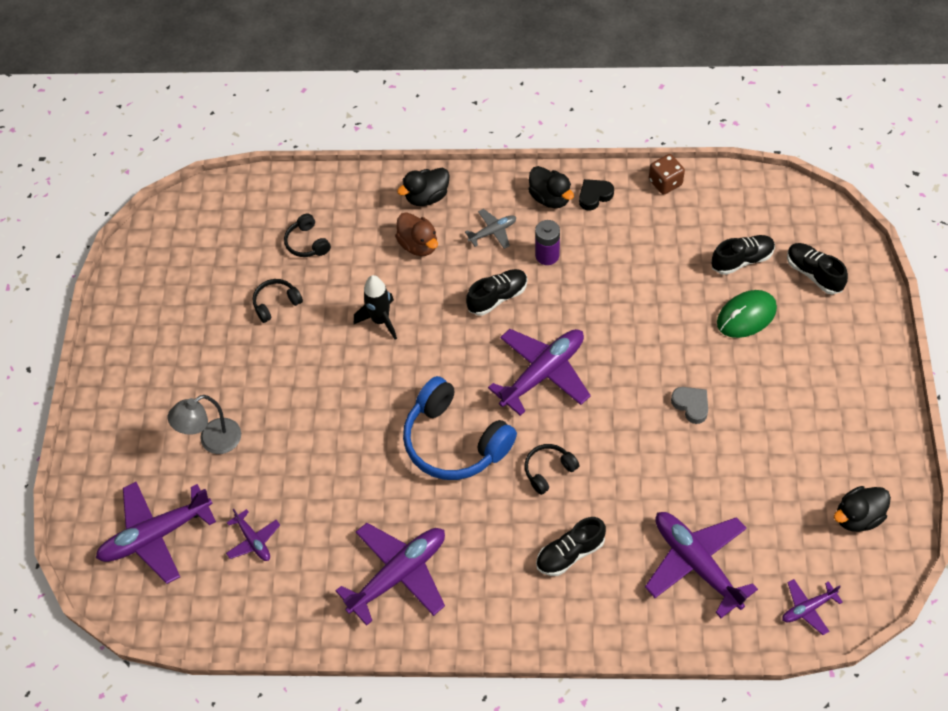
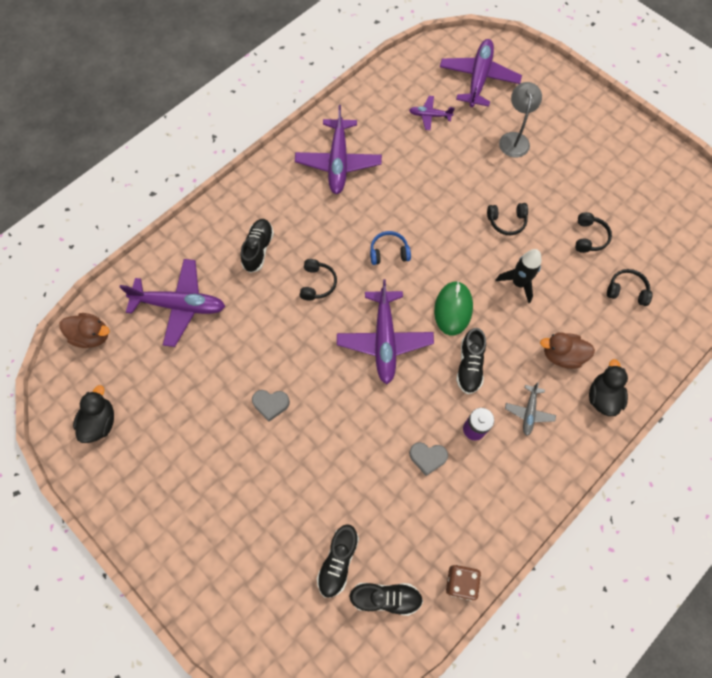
camera: 130 degrees right, 10 degrees up
(322, 375) = (506, 221): none -> black headphones
(454, 441) = (389, 252): blue headphones -> blue headphones, size x0.48
(550, 198) = (524, 480): black duck -> none
(594, 196) = (497, 514): black heart -> none
(604, 267) = (427, 457): none -> grey heart
(746, 316) = (293, 512): green mouse -> green mouse (453, 309)
(808, 608) = (92, 336): purple plane -> brown duck
(813, 274) = (274, 602): black shoe -> black shoe (386, 597)

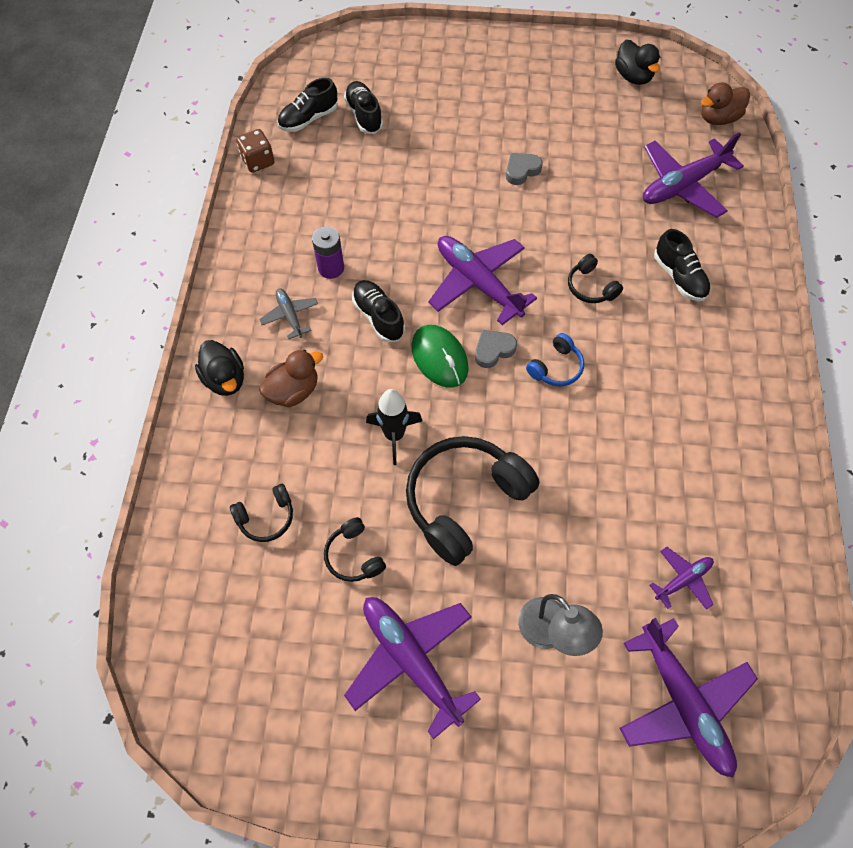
camera: 140 degrees right, 5 degrees down
(338, 162) = (712, 427): purple plane -> purple plane (411, 660)
(427, 457) = (354, 221): grey heart -> grey heart (493, 350)
(506, 221) = (464, 500): black headphones -> black headphones, size x2.09

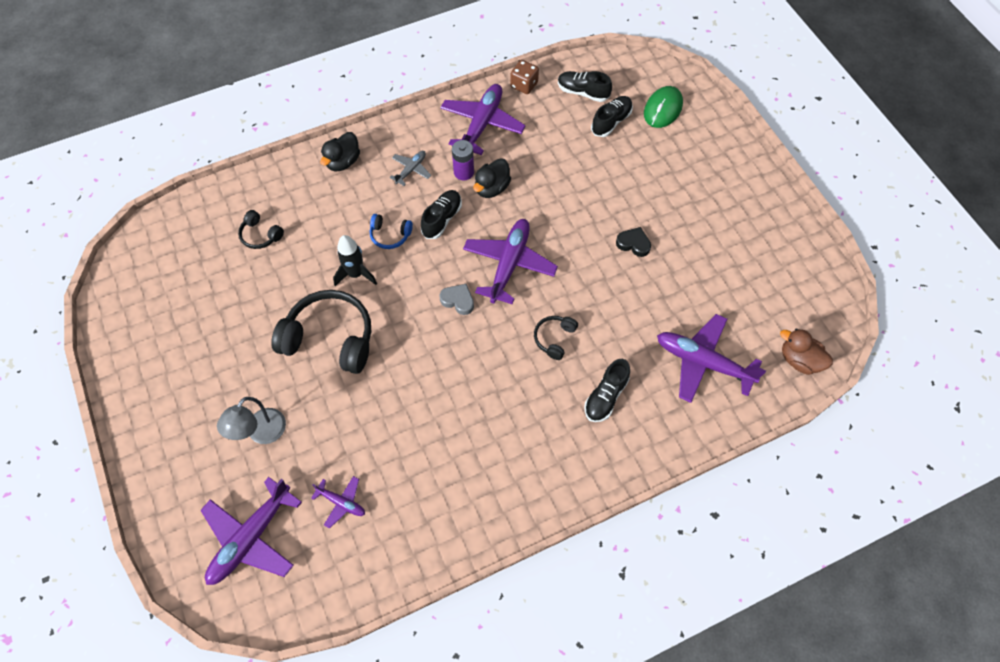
camera: 60 degrees right, 0 degrees up
(293, 391) = (356, 202): brown duck -> none
(354, 556) = (259, 295): black headphones -> none
(411, 660) = (206, 360): purple plane -> purple plane (482, 124)
(439, 358) = (431, 271): green mouse -> green mouse (662, 109)
(521, 170) = (633, 244): grey heart -> black heart
(556, 367) = (468, 347): blue headphones -> blue headphones (390, 235)
(633, 77) = (795, 277): black duck -> black duck (492, 188)

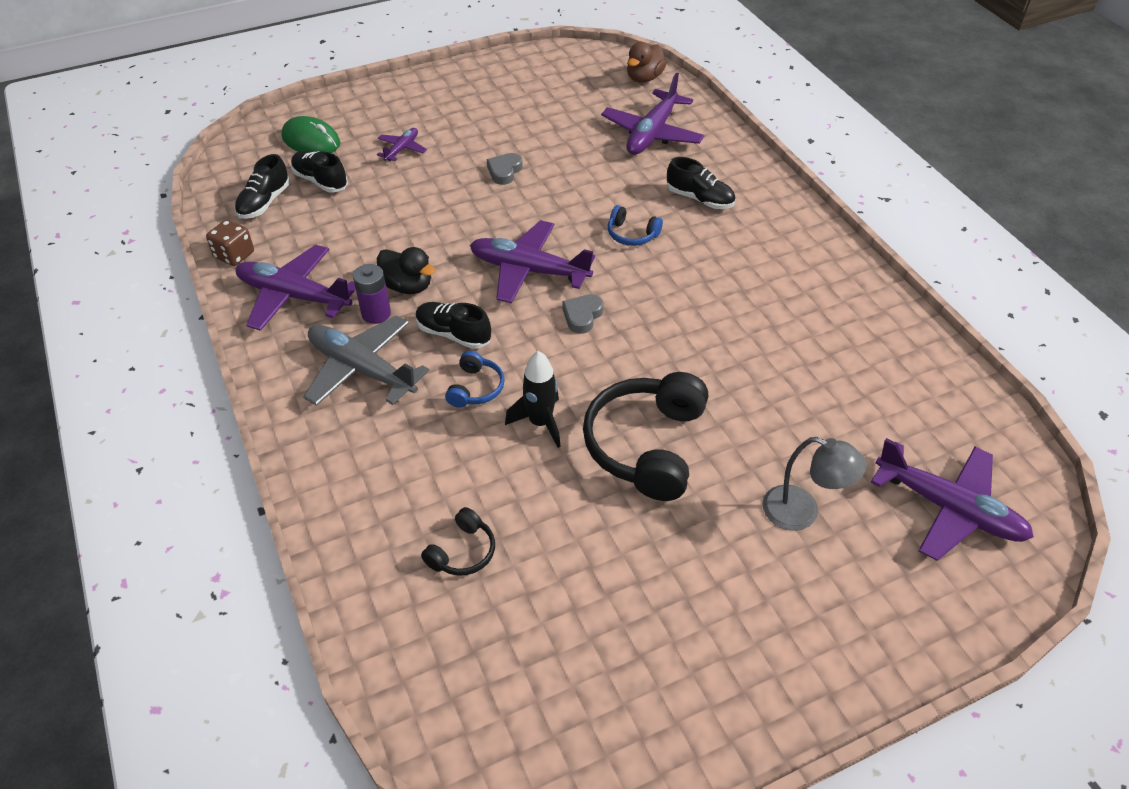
camera: 90 degrees left, 15 degrees down
(341, 502) = (876, 417): purple plane -> purple plane (402, 149)
(343, 162) = (331, 452): black duck -> none
(411, 170) = (362, 369): grey plane -> grey plane, size x1.98
(554, 338) = (632, 234): black headphones -> blue headphones
(633, 244) = (504, 171): black heart -> grey heart

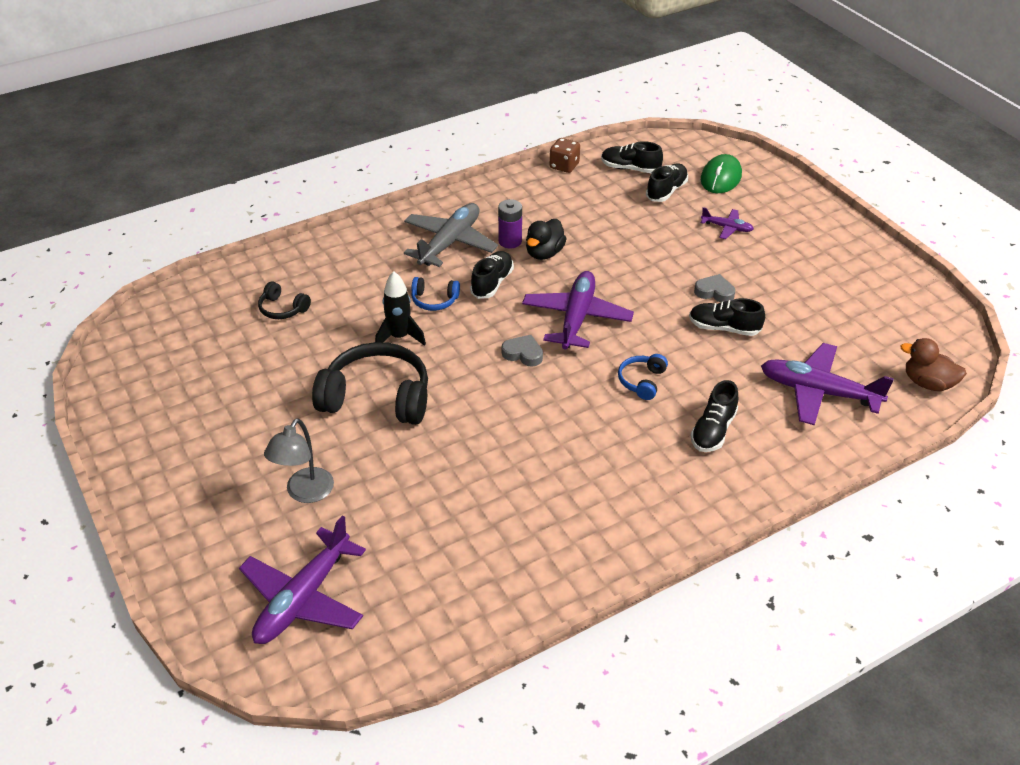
camera: 85 degrees right, 5 degrees down
(294, 296) = (523, 200): purple plane -> none
(560, 173) = (724, 328): none -> black shoe

